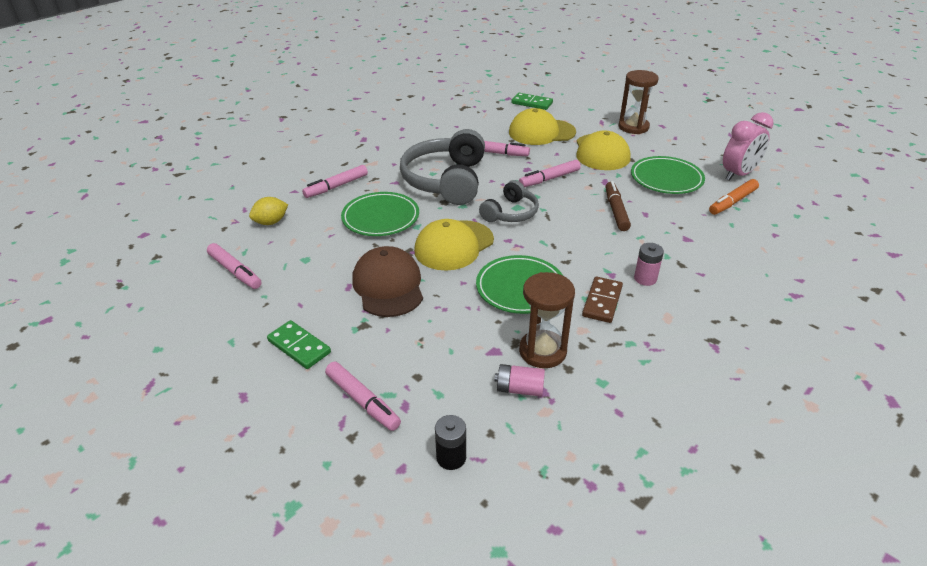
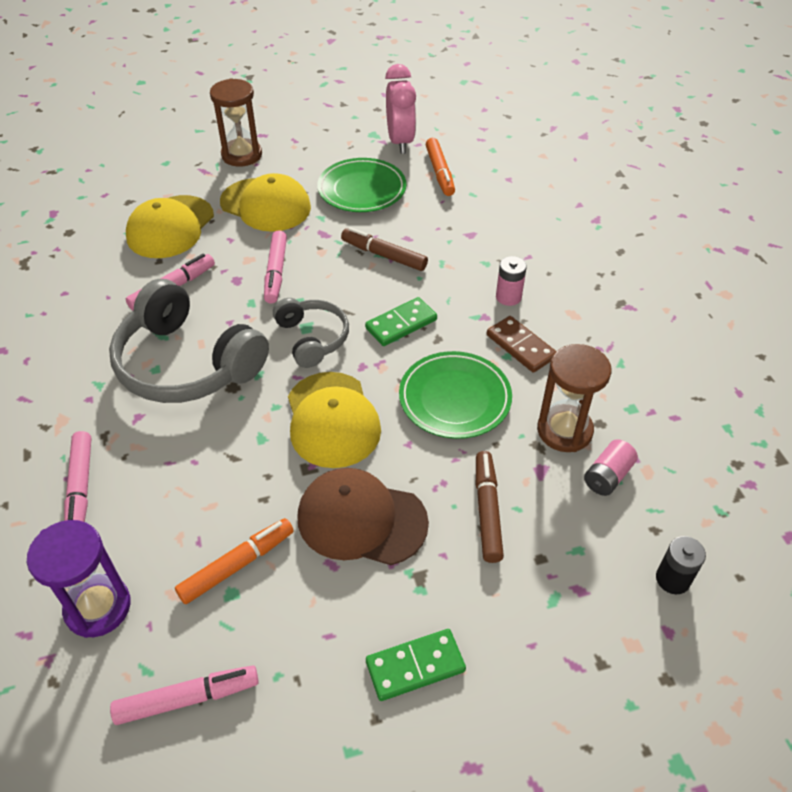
camera: 60 degrees left, 10 degrees up
(271, 222) = (98, 607): yellow lemon -> purple hourglass
(324, 254) = (237, 565): none -> orange marker
(362, 401) = (551, 630): pink marker -> none
(380, 218) = (208, 468): green plate -> none
(437, 337) = (487, 510): none -> brown marker
(532, 103) = (92, 200): green domino -> green domino (401, 324)

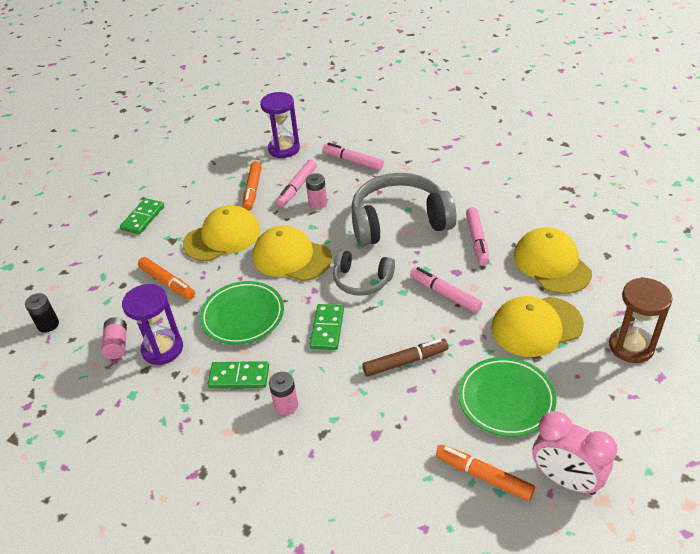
camera: 135 degrees right, 5 degrees down
(187, 699) = (216, 158): pink marker -> pink marker (297, 187)
(209, 464) = (318, 203): none -> pink battery
(361, 520) = (222, 237): brown cap -> yellow cap
(487, 510) = (167, 283): brown marker -> orange marker
(521, 346) = (239, 377): brown domino -> green domino
(564, 430) = (162, 349): brown hourglass -> purple hourglass

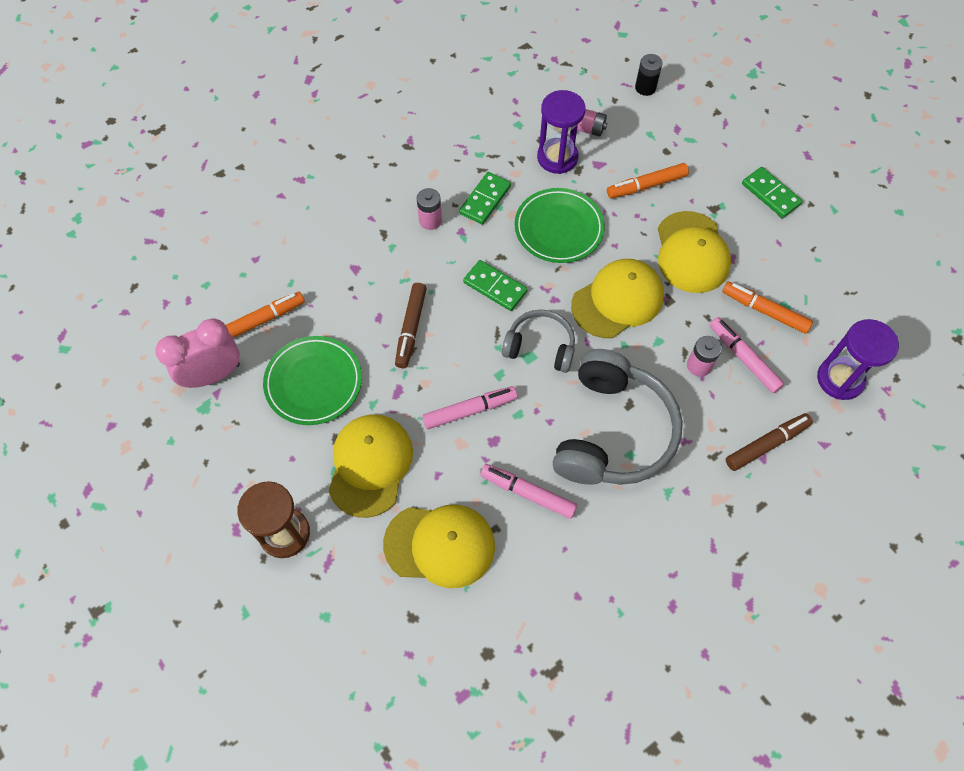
camera: 115 degrees right, 20 degrees up
(353, 161) = (766, 444): pink marker -> brown marker
(362, 280) = (540, 346): grey headphones -> grey headphones turned 60 degrees clockwise

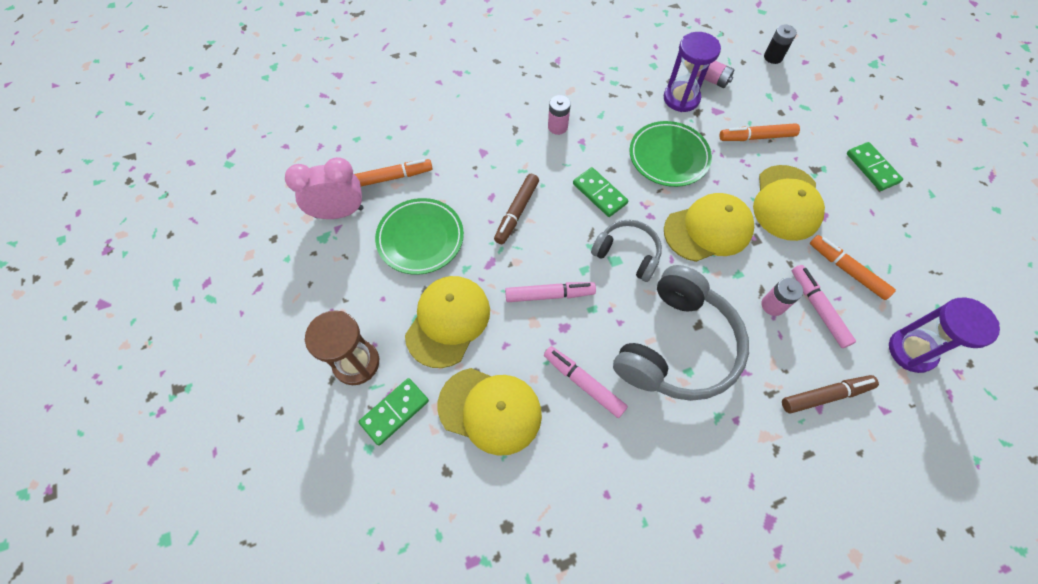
camera: 15 degrees right, 0 degrees up
(485, 200) = (609, 120): green domino -> green domino (394, 412)

